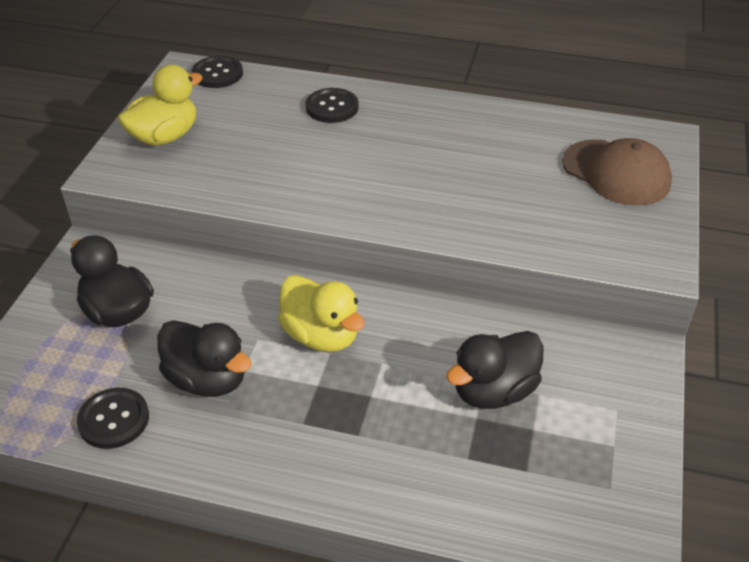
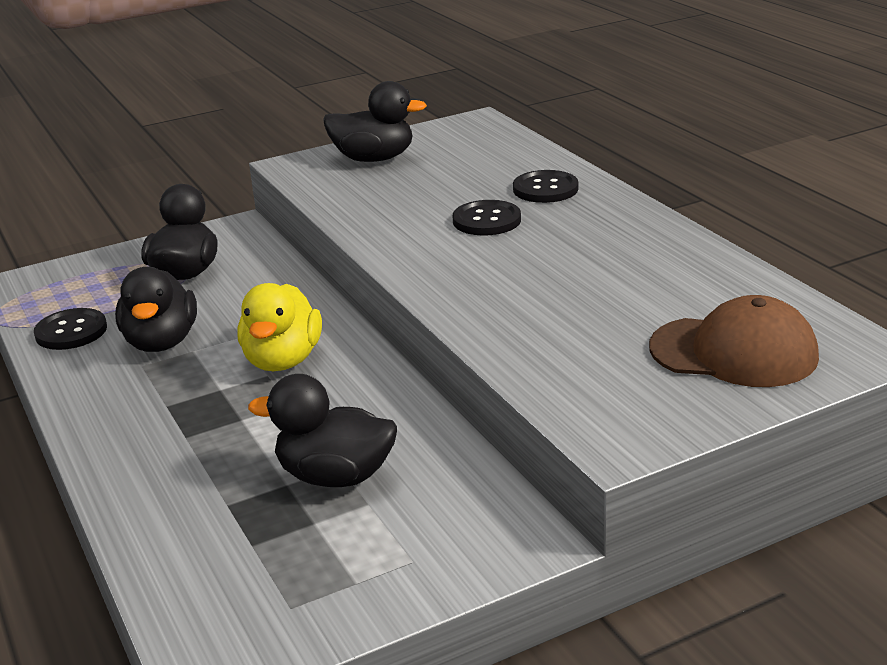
camera: 50 degrees right, 15 degrees down
(164, 137) = (374, 159): yellow duck -> black duck
(217, 74) = (495, 133): black button -> black button (486, 220)
(616, 173) = (734, 352): brown cap -> brown cap turned 75 degrees counterclockwise

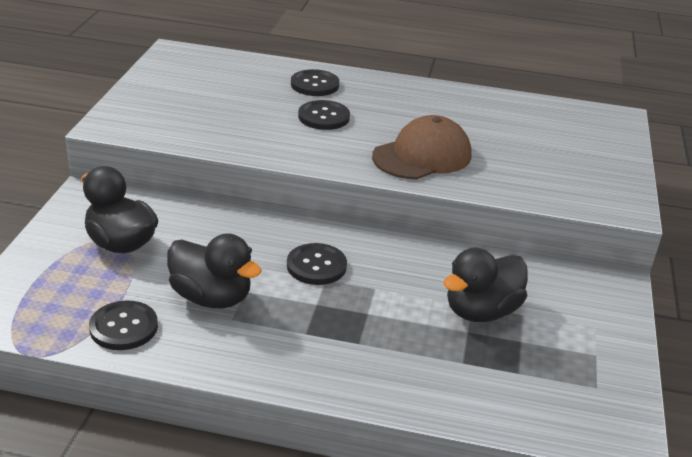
camera: 55 degrees left, 5 degrees up
(283, 360) = (316, 266): yellow duck -> black button
(374, 159) = (161, 101): black duck -> none
(734, 352) = (577, 140): brown cap -> brown cap (422, 156)

